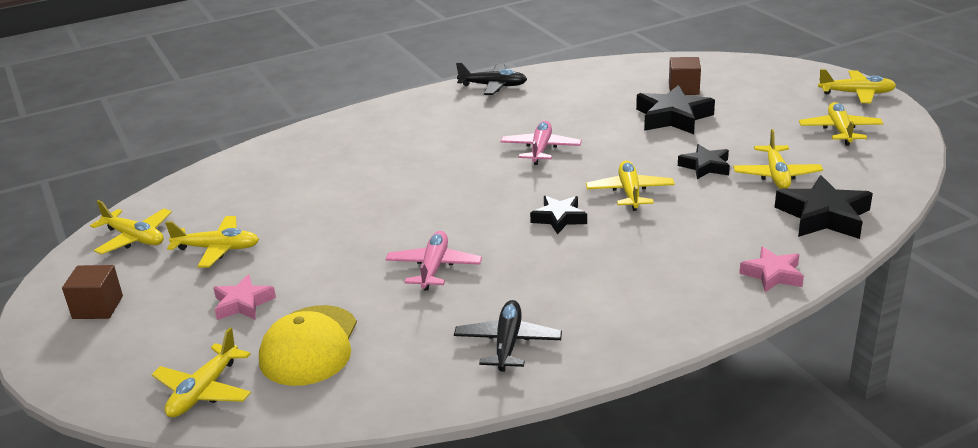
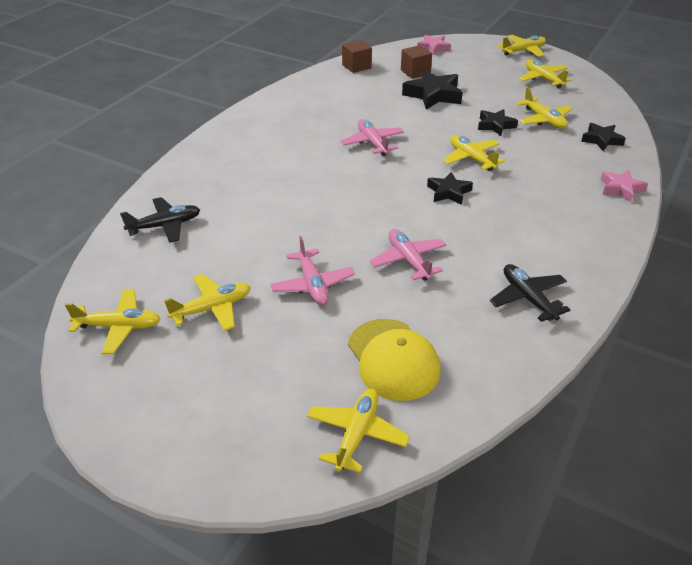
camera: 35 degrees left, 10 degrees up
(98, 307) = (164, 404): brown cube -> brown cube (356, 66)
(204, 391) = (356, 434): yellow plane -> yellow plane turned 150 degrees counterclockwise
(243, 303) = (295, 347): pink star -> pink star (433, 48)
(320, 258) = (312, 284): none -> pink plane
(493, 86) = (276, 101): black plane -> black plane (165, 226)
(823, 216) = (601, 140): black star -> black star, size x0.62

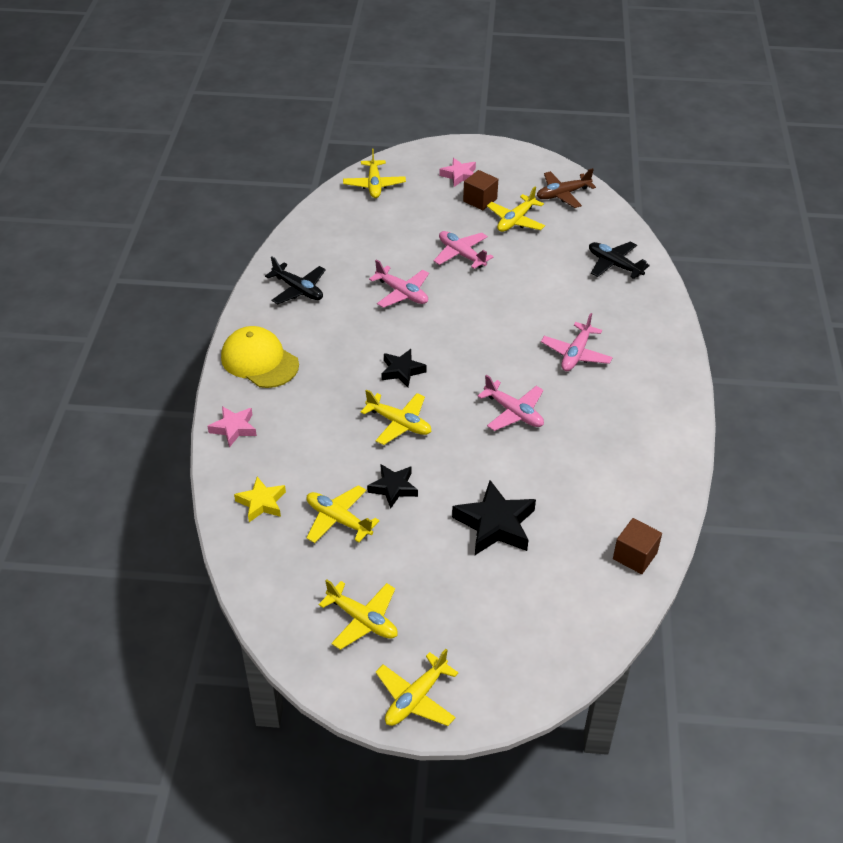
camera: 155 degrees right, 5 degrees up
(118, 327) = (563, 194): yellow plane -> brown plane
(165, 226) = (614, 265): black plane -> black plane turned 90 degrees clockwise
(285, 166) = (576, 354): none -> pink plane
(393, 359) = (375, 225): yellow cap -> yellow cap (259, 361)
(415, 72) = (547, 571): brown cube -> brown cube (480, 200)
(433, 48) = (559, 653): pink star -> pink star (459, 175)
(601, 140) = (261, 503): black star -> yellow star

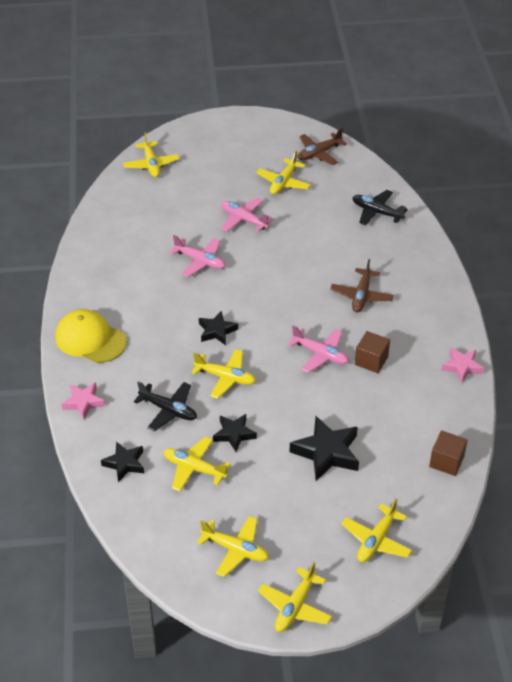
camera: 10 degrees left, 0 degrees up
(261, 503) = (125, 464): yellow star -> black star
(298, 289) = (108, 270): black plane -> black plane (168, 410)
(459, 175) = (225, 147): pink star -> pink star (462, 367)
(480, 200) = (248, 167): brown cube -> brown cube (371, 360)
(530, 635) = (376, 540): none -> yellow plane
(576, 354) = (361, 296): pink plane -> brown plane

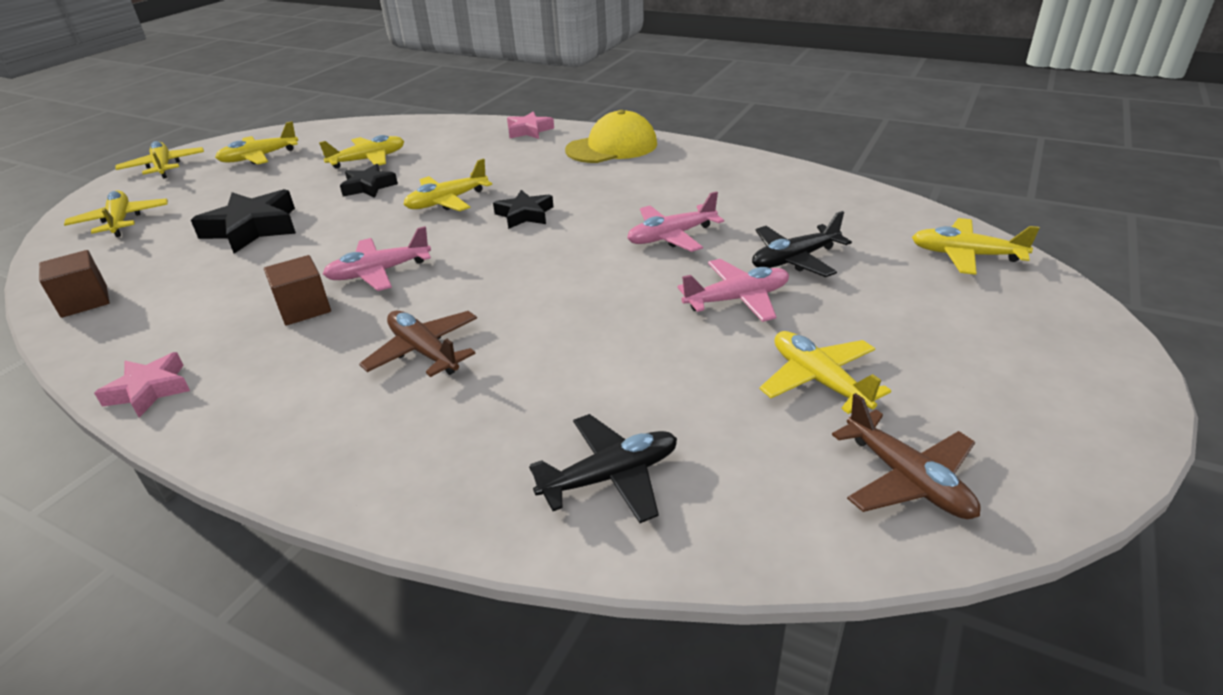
camera: 125 degrees right, 10 degrees down
(125, 464) = (429, 134): black star -> none
(168, 410) = (455, 163): black plane -> black plane (794, 259)
(319, 153) = (907, 479): brown plane -> brown plane turned 150 degrees clockwise

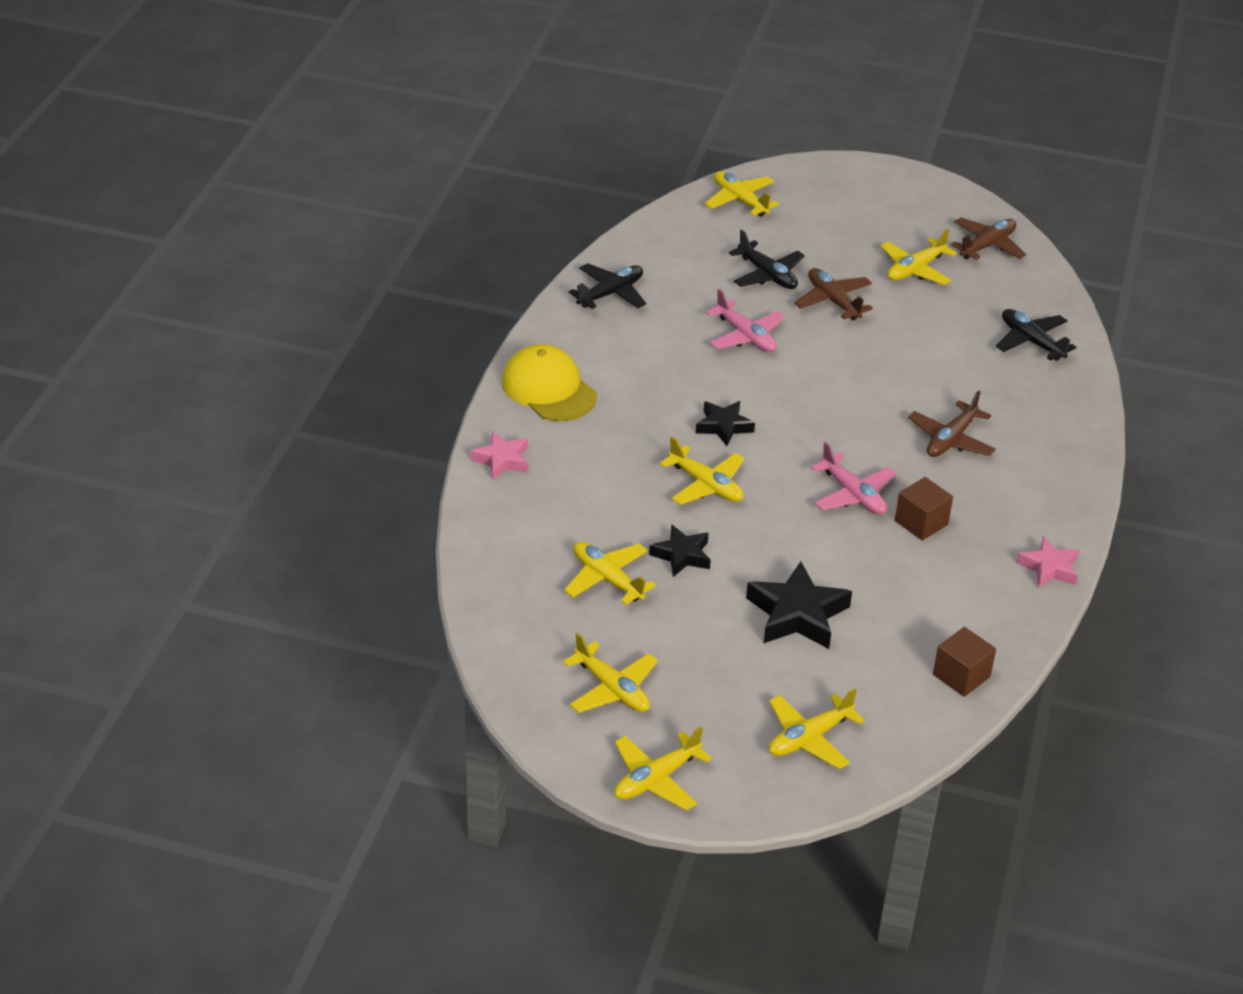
camera: 105 degrees left, 5 degrees up
(737, 299) = (833, 301): pink plane -> brown plane
(754, 175) = (610, 293): none -> black plane
(966, 255) = (740, 200): yellow plane -> yellow plane turned 135 degrees clockwise

